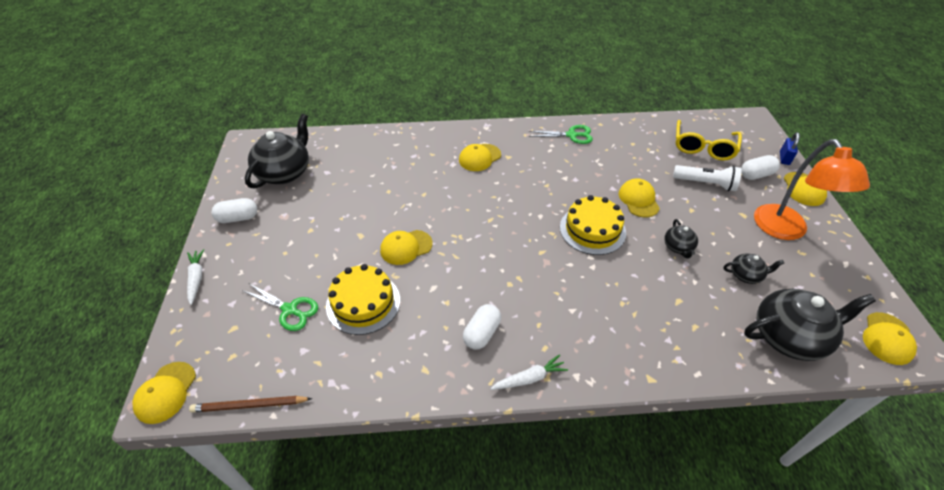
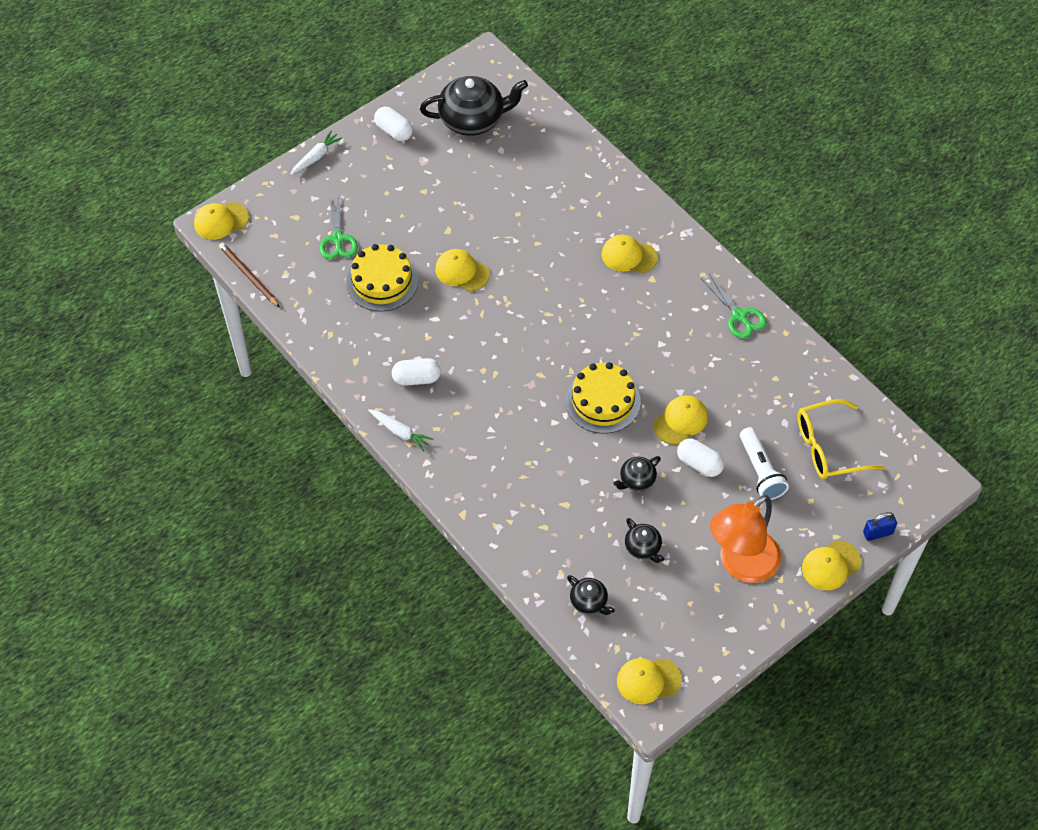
camera: 55 degrees right, 10 degrees up
(756, 175) = (818, 513): white capsule -> white capsule (699, 464)
(789, 336) = (589, 602): black teapot -> black teapot, size x0.49

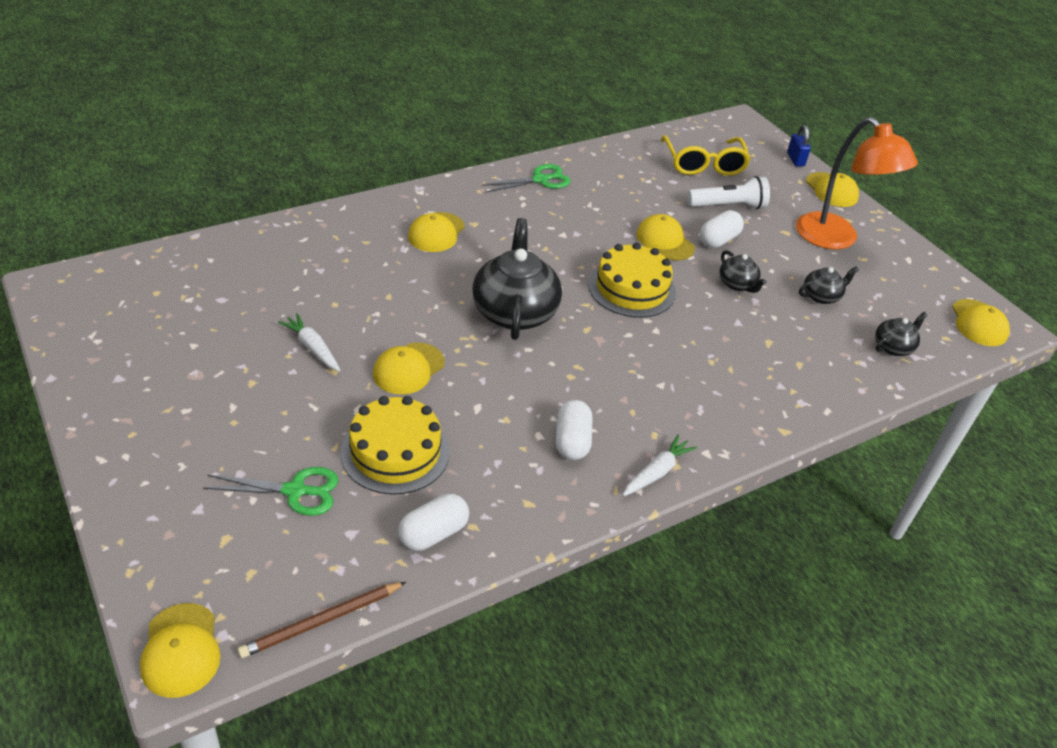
camera: 85 degrees left, 15 degrees down
(316, 157) = (114, 494): white carrot -> white carrot (312, 348)
(394, 131) = (121, 395): white capsule -> white capsule (433, 533)
(473, 119) = (152, 315): black teapot -> black teapot (515, 312)

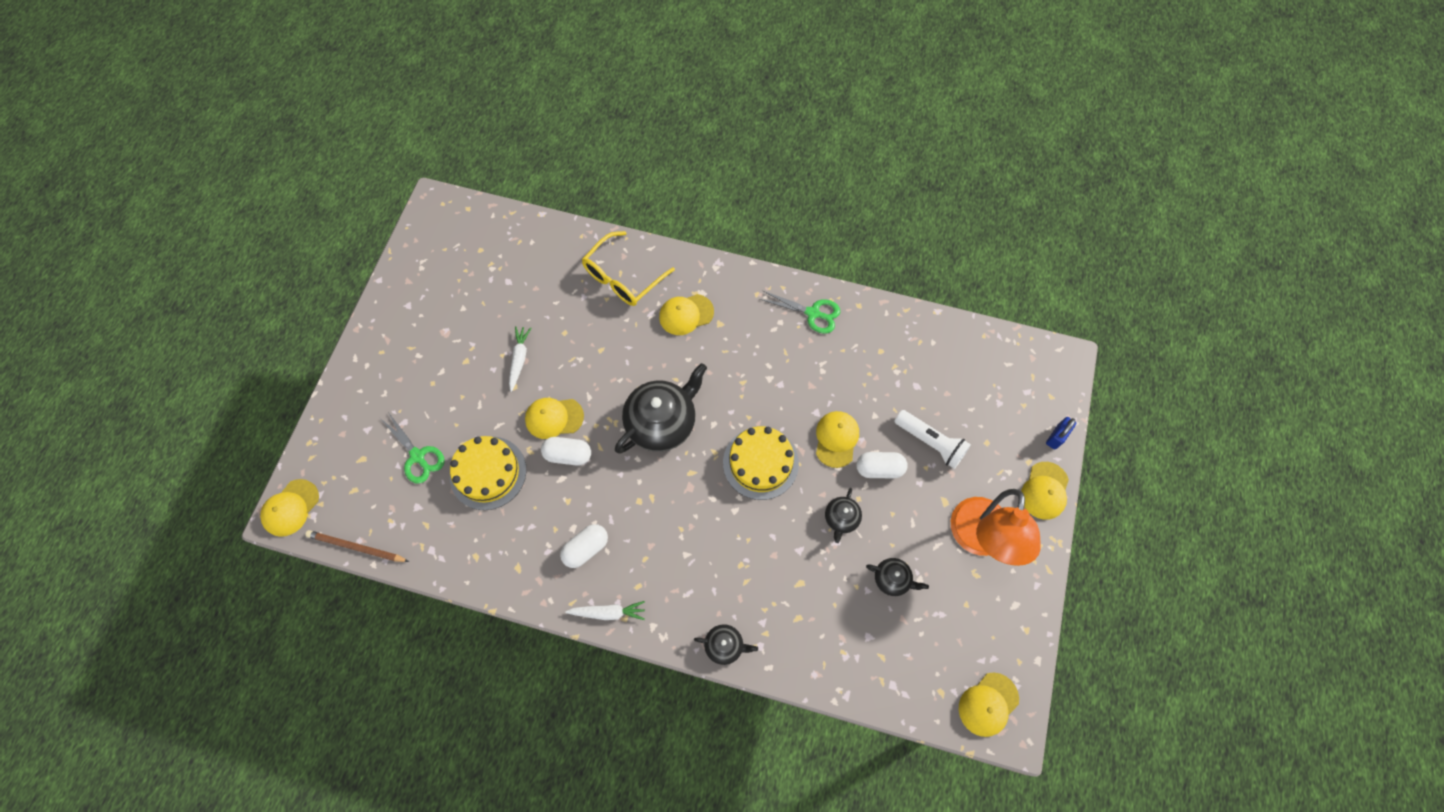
camera: 50 degrees right, 25 degrees up
(433, 533) = (453, 543): white capsule -> white capsule (568, 455)
(703, 164) = (965, 386): yellow glasses -> yellow glasses (623, 277)
(893, 347) = (887, 664): black teapot -> black teapot (724, 645)

